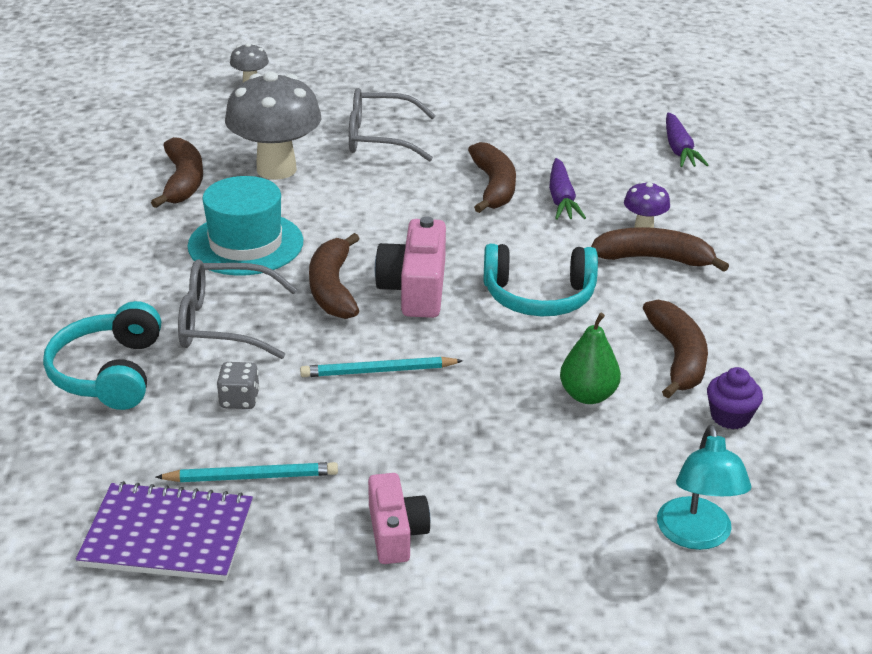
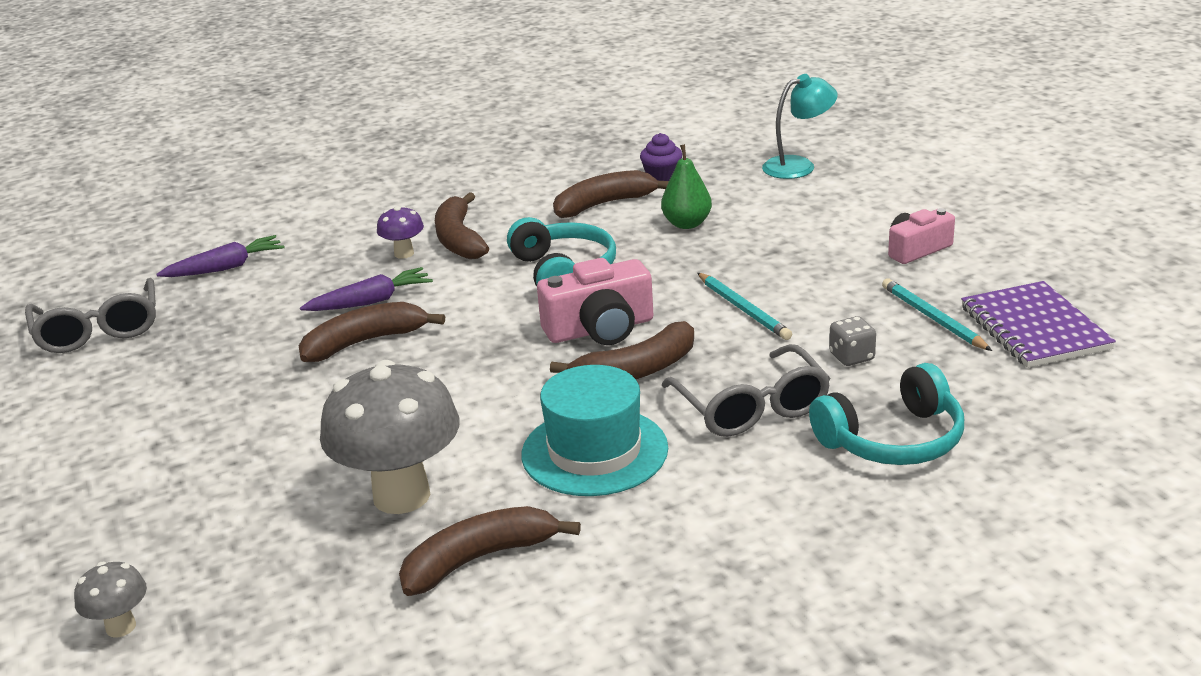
camera: 110 degrees left, 5 degrees down
(379, 138) = (275, 448): grey glasses -> grey glasses (98, 330)

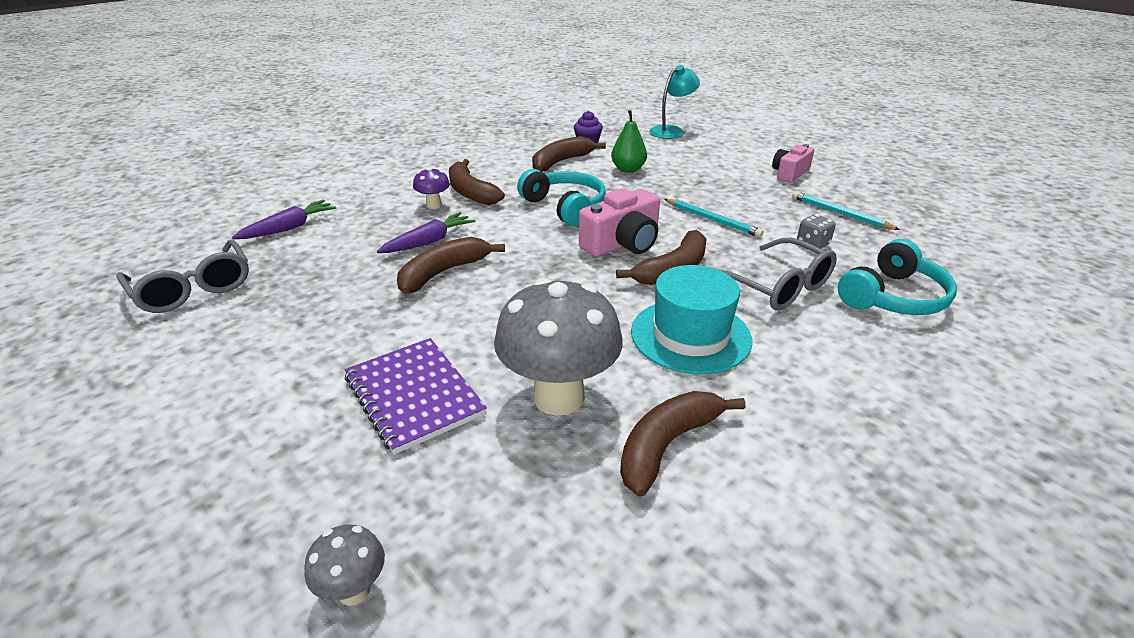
camera: 20 degrees left, 5 degrees up
(1034, 328) = (907, 213): purple notebook -> purple notebook (414, 396)

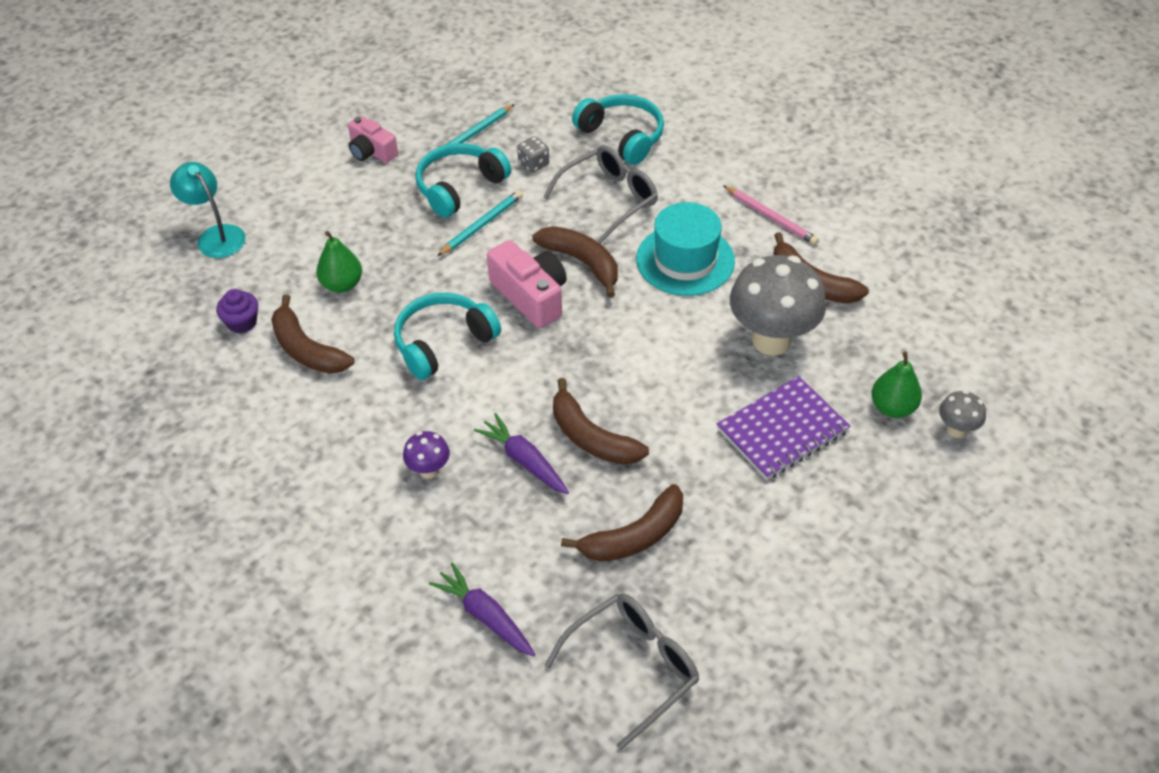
camera: 90 degrees left, 15 degrees up
(420, 511) = (892, 407): none -> green pear
(470, 192) = (393, 437): brown banana -> brown banana (634, 536)
(760, 209) = (459, 187): none -> turquoise headphones
(793, 414) = (770, 217): none -> pink pencil

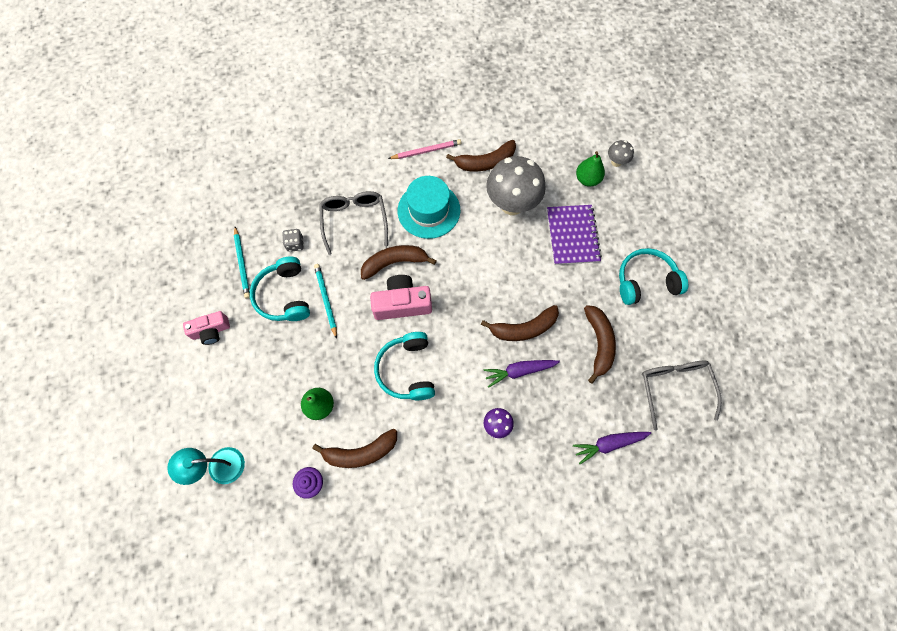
camera: 60 degrees left, 20 degrees up
(622, 137) = (308, 184): turquoise headphones -> turquoise headphones (645, 281)

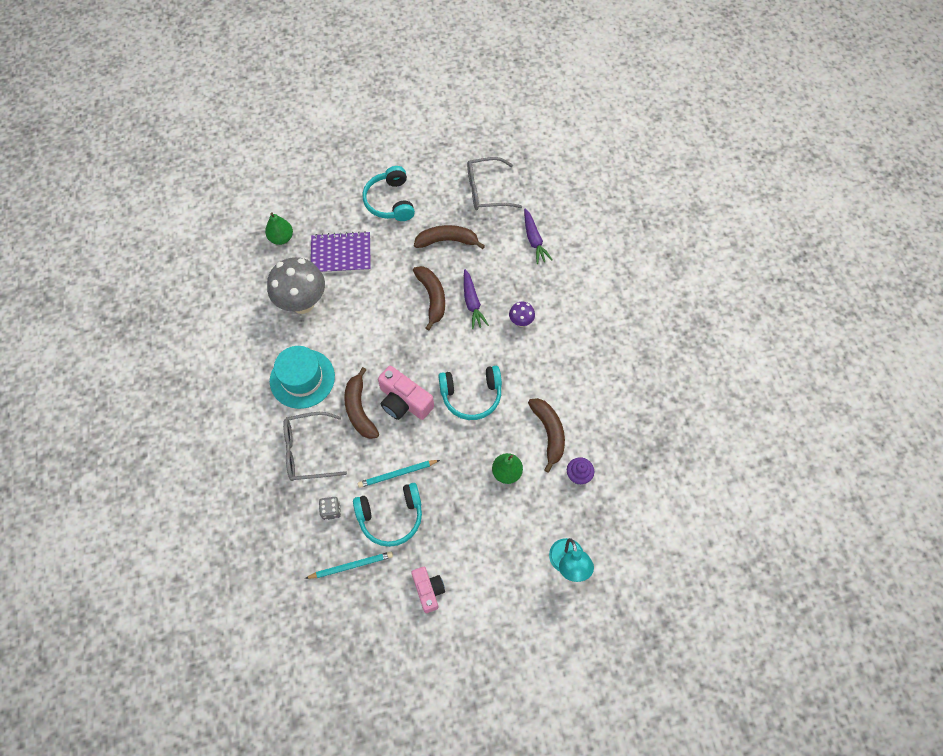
camera: 90 degrees left, 5 degrees down
(402, 303) = (404, 401): pink camera -> pink camera turned 45 degrees counterclockwise
(426, 151) = (230, 382): pink pencil -> none
(485, 162) = (251, 326): brown banana -> none
(616, 162) = (265, 213): grey mushroom -> none

